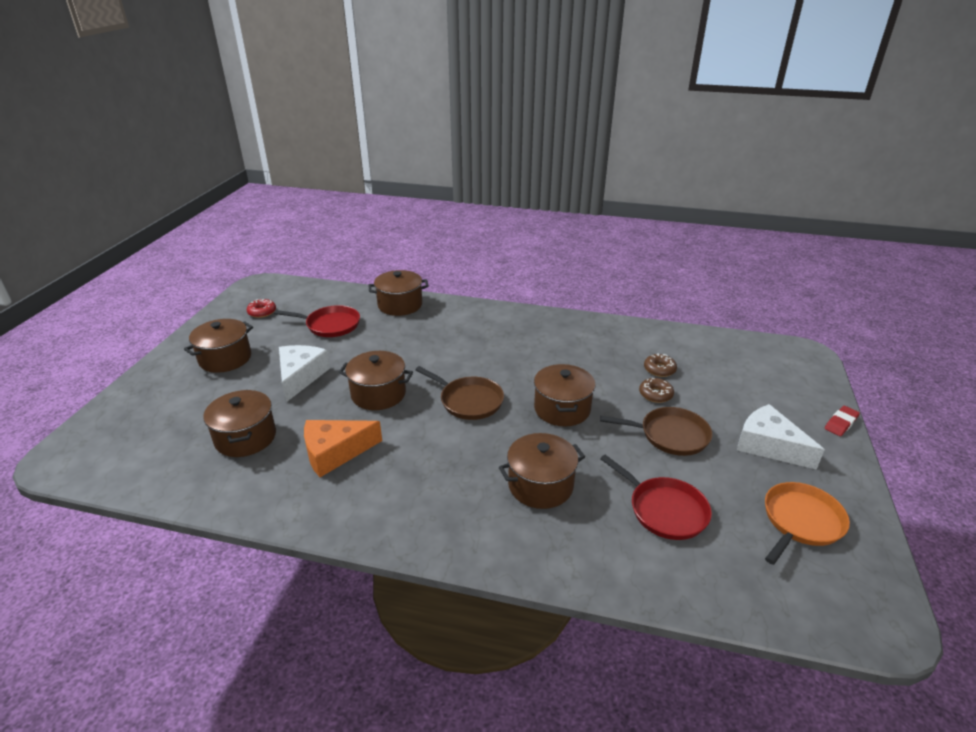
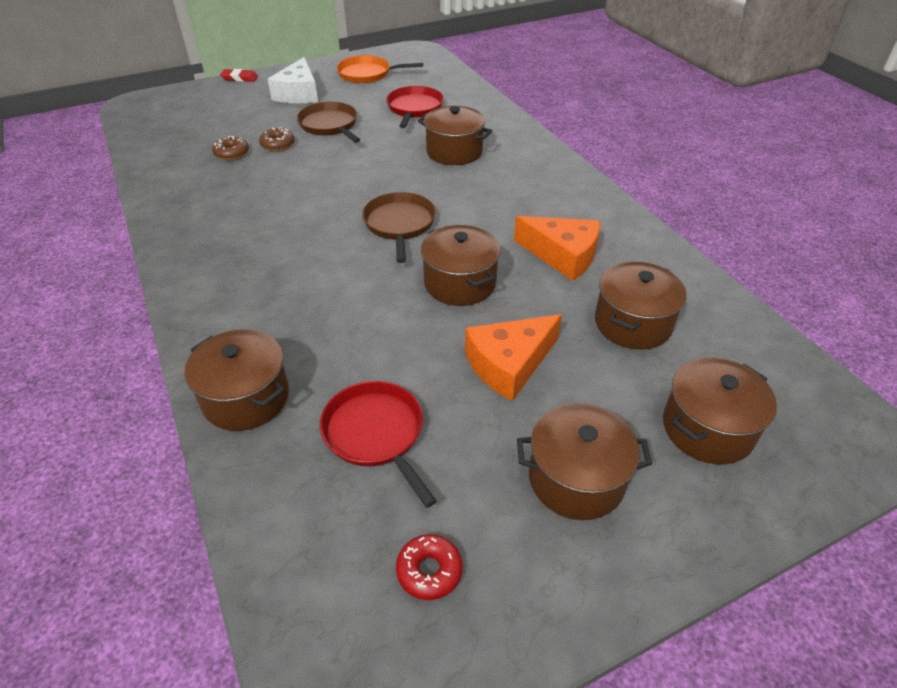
camera: 130 degrees left, 10 degrees up
(300, 376) = (509, 364): white cheese -> orange cheese
(562, 409) = (351, 176): brown pot -> brown pot (707, 428)

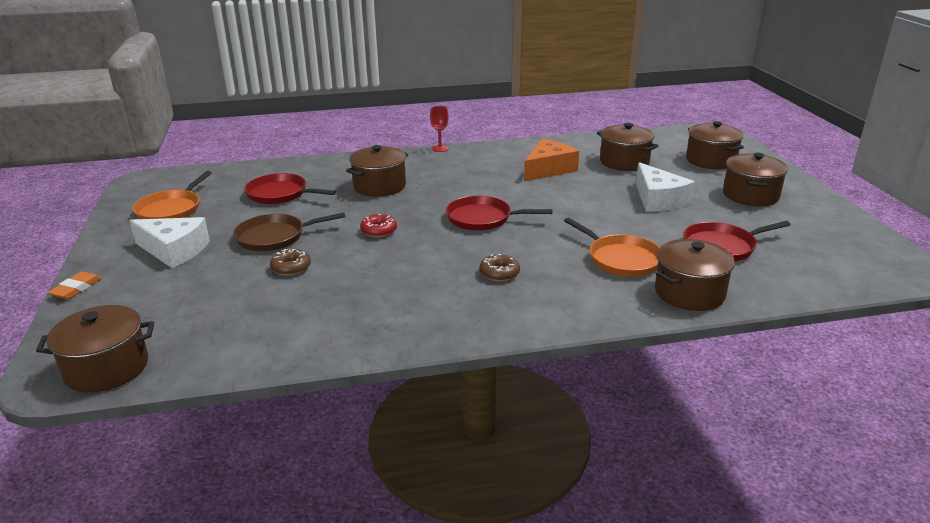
camera: 75 degrees left, 15 degrees down
(231, 153) = (287, 296): brown donut -> brown donut (499, 273)
(239, 78) = (76, 288): red eraser -> orange eraser
(323, 336) = (621, 259): none -> orange pan
(399, 224) = (482, 218): brown pan -> red pan
(429, 571) = (822, 240): red donut -> red donut (379, 231)
(460, 283) = (570, 204): brown pot -> brown pot (107, 368)
(509, 364) = (658, 200): orange cheese -> white cheese
(579, 168) = (440, 148): none -> red goblet

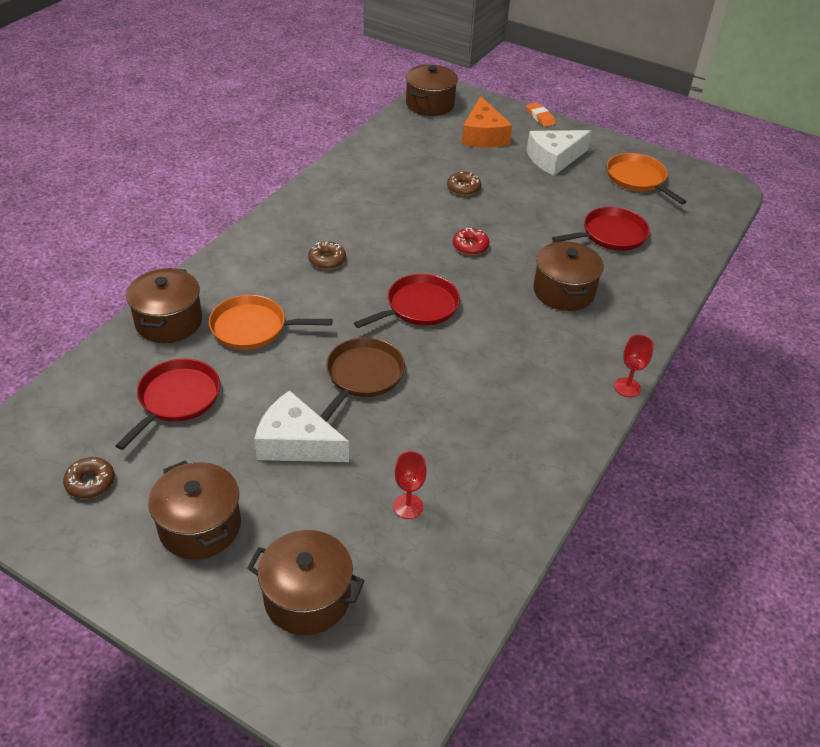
camera: 130 degrees right, 15 degrees up
(274, 237) = (523, 200): brown pan -> brown pan (363, 376)
(548, 169) = (467, 425): orange cheese -> orange cheese (483, 135)
(624, 162) = (408, 506): brown pot -> red goblet
(814, 234) = (90, 482): none -> brown donut

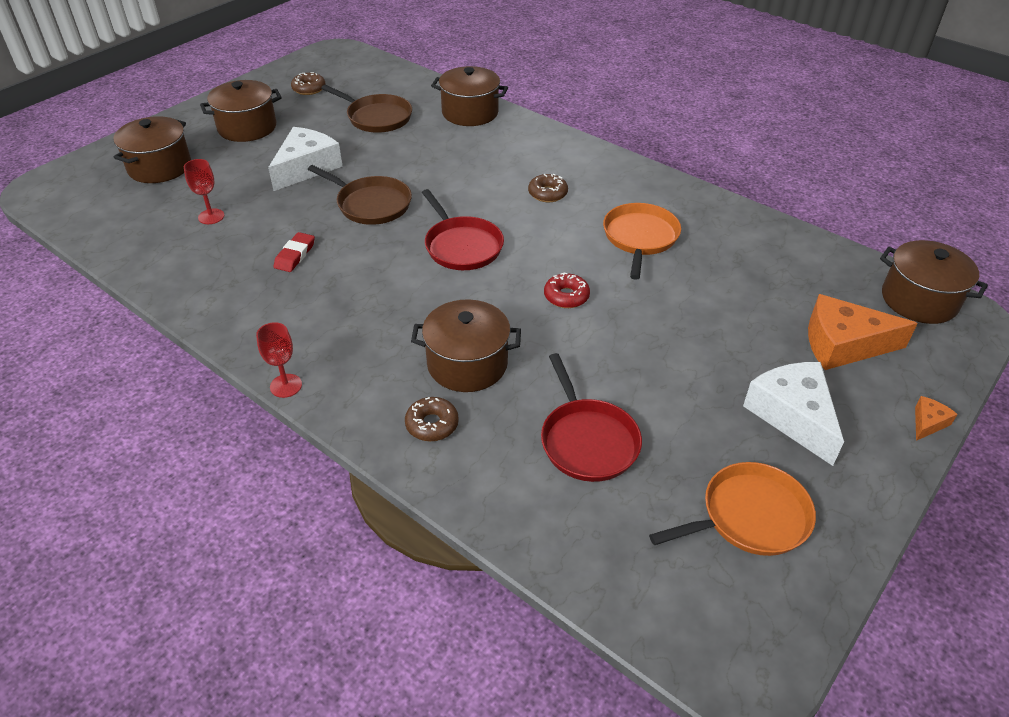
camera: 100 degrees right, 0 degrees up
(177, 399) = (377, 117): red pan -> brown pan
(253, 328) = (452, 150): orange pan -> orange pan (640, 238)
(459, 418) = (295, 255): none -> red eraser
(463, 188) = (695, 306): brown donut -> brown donut (432, 424)
(540, 117) = (928, 423): orange eraser -> orange cheese

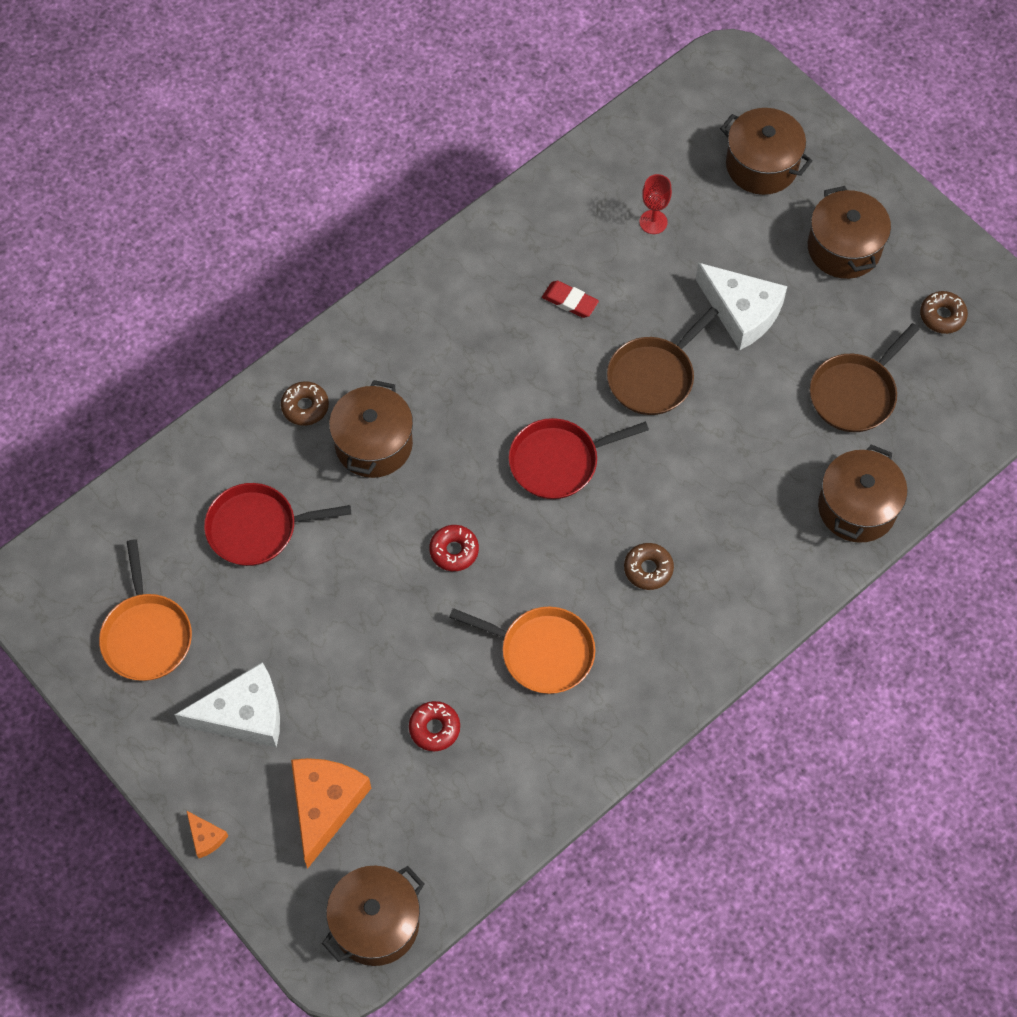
camera: 100 degrees right, 20 degrees up
(286, 386) = (378, 295): red goblet -> none
(736, 288) = (434, 728): none -> red donut

